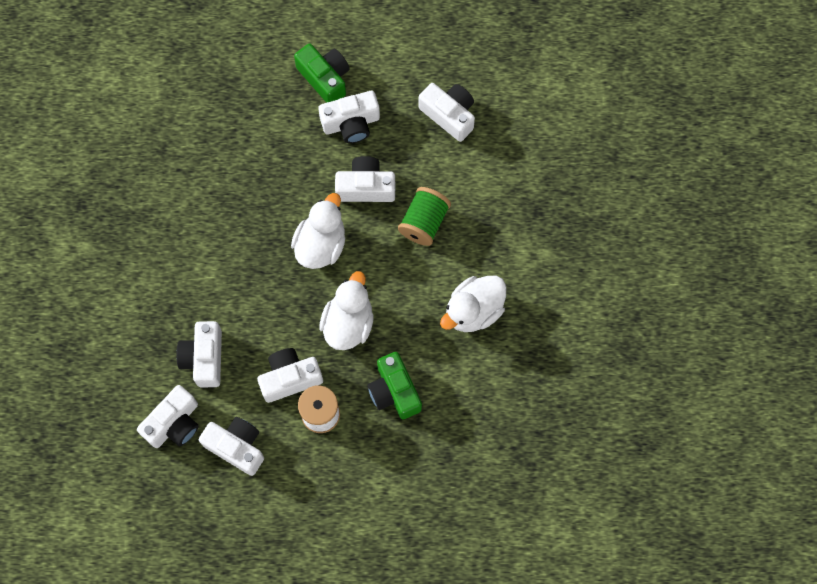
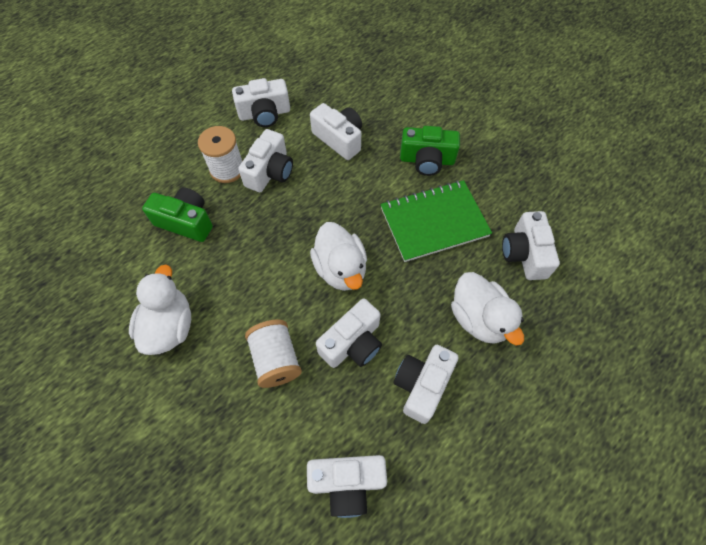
camera: 135 degrees right, 10 degrees down
(174, 423) = (317, 96): white camera -> white camera (524, 254)
(217, 217) = (434, 222): none -> green notebook
(325, 78) = (488, 404): green camera -> green camera (427, 160)
(348, 323) = (263, 235): white duck -> white duck (479, 318)
(424, 222) = (276, 359): green spool -> white spool

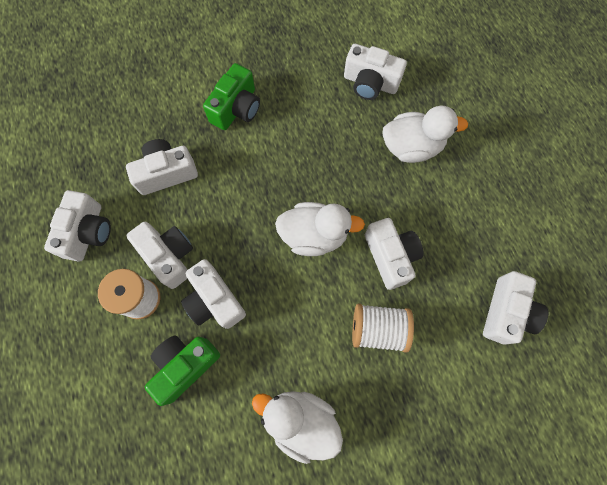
camera: 65 degrees left, 10 degrees up
(422, 385) = (449, 218): white camera -> white camera (214, 300)
(434, 222) = (305, 135): green notebook -> none

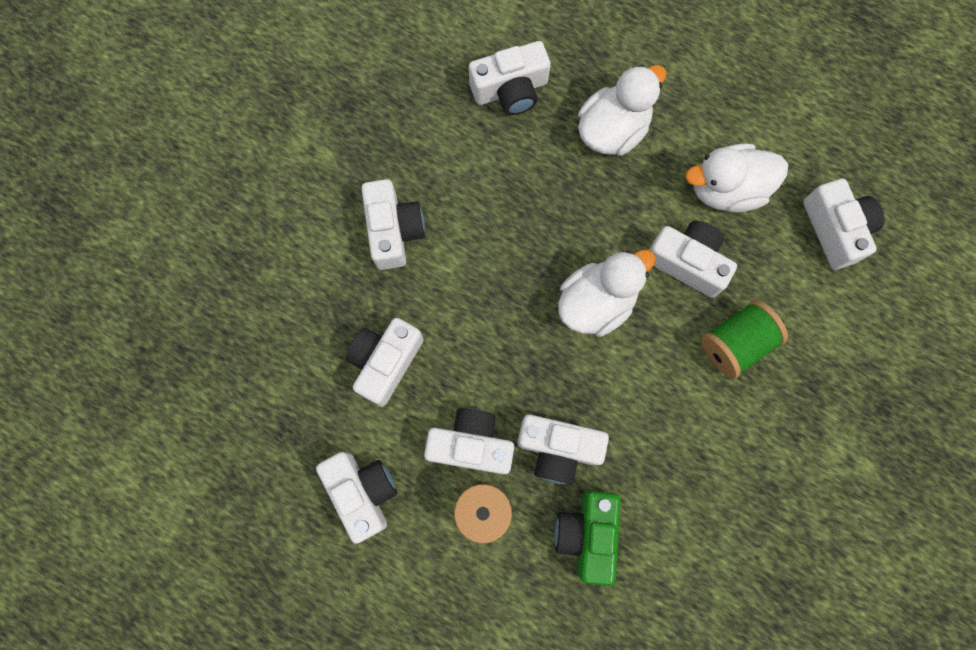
camera: 40 degrees left, 5 degrees up
(236, 108) = (394, 231): green camera -> white camera
(300, 421) = (738, 488): white duck -> white duck (726, 189)
(378, 329) = (735, 343): white spool -> green spool

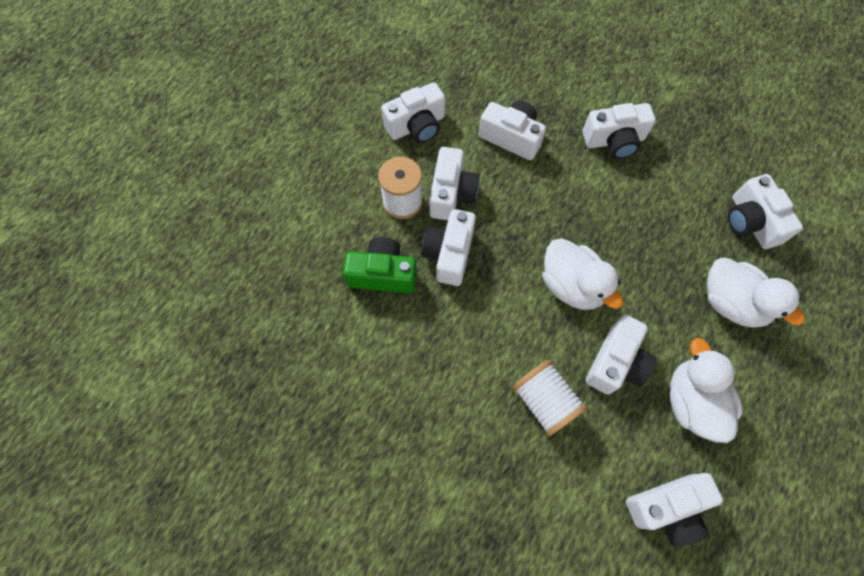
camera: 90 degrees right, 10 degrees down
(735, 343) = (544, 401): green spool -> white spool

